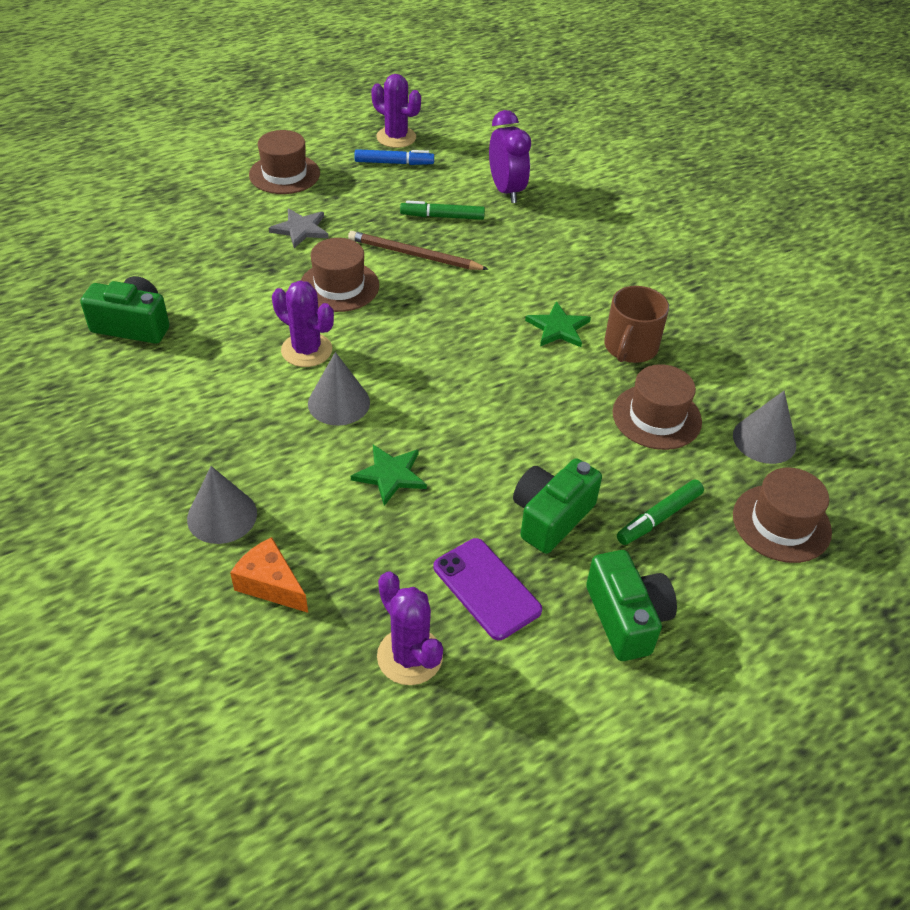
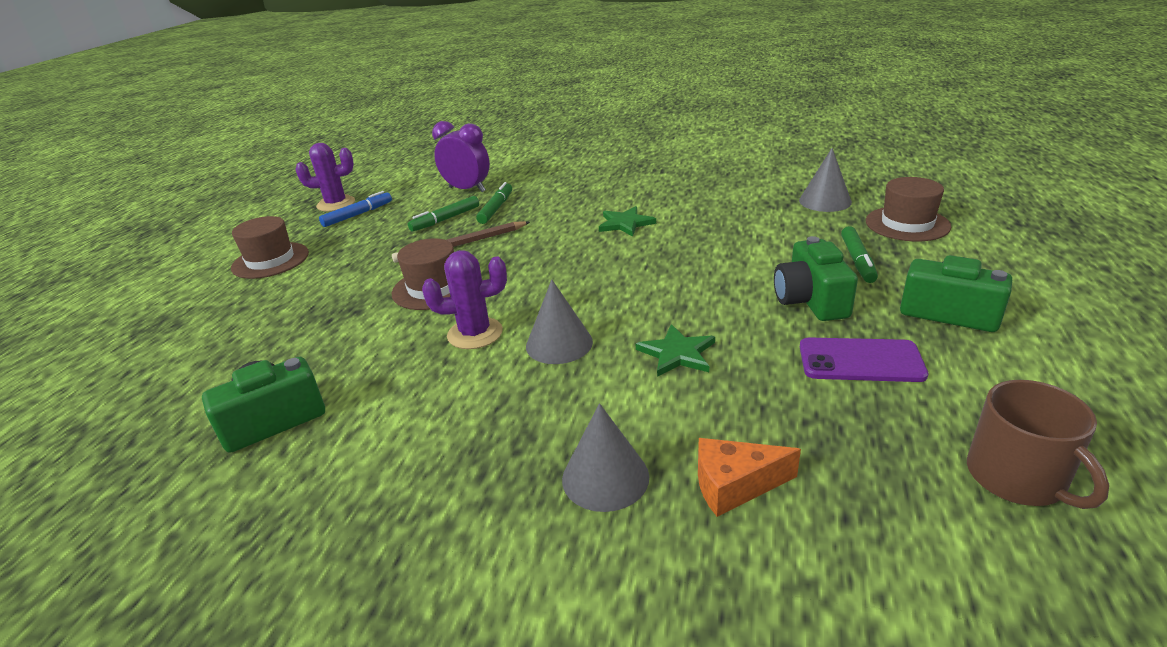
camera: 40 degrees left, 15 degrees down
(300, 229) = (341, 279): grey star -> none
(410, 656) = (908, 436): purple cactus -> none
(493, 232) = (496, 209): none -> green marker
(630, 347) = (682, 208): brown mug -> brown mug (1017, 477)
(656, 417) = (759, 225): brown hat -> none

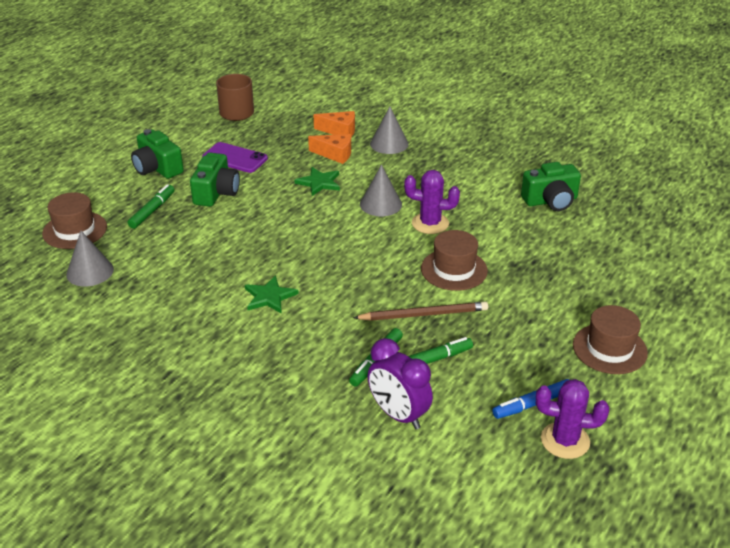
camera: 165 degrees left, 5 degrees up
(695, 418) = (335, 154): none -> orange cheese

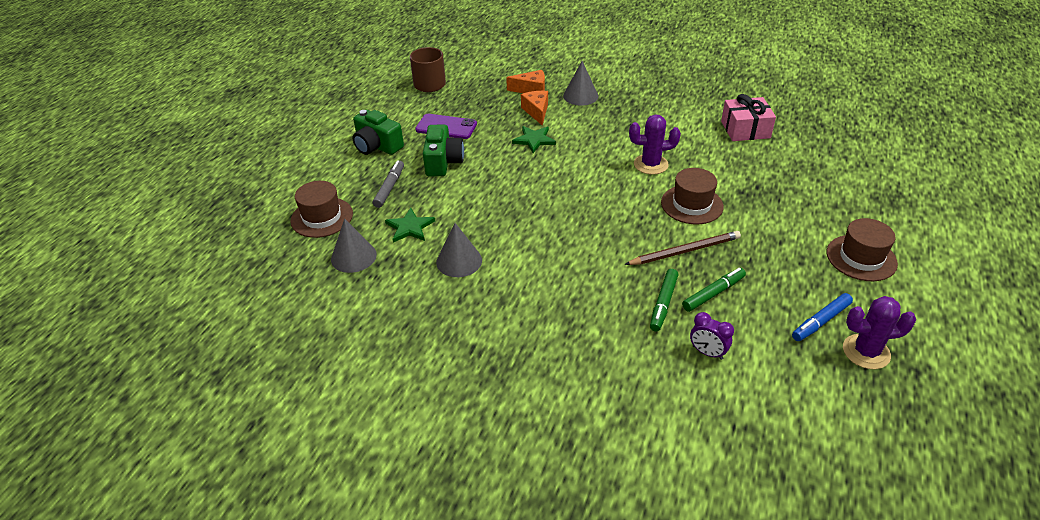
camera: 10 degrees left, 5 degrees up
(152, 211) = (389, 188): green marker -> grey marker
(269, 297) = (536, 255): green star -> green star (410, 227)
(335, 154) = (536, 111): orange cheese -> orange cheese turned 105 degrees counterclockwise
(380, 204) = (598, 152): grey cone -> grey cone (459, 261)
(398, 415) = (707, 352): purple clock -> purple clock, size x0.60
(551, 201) = (745, 129): green camera -> pink gift

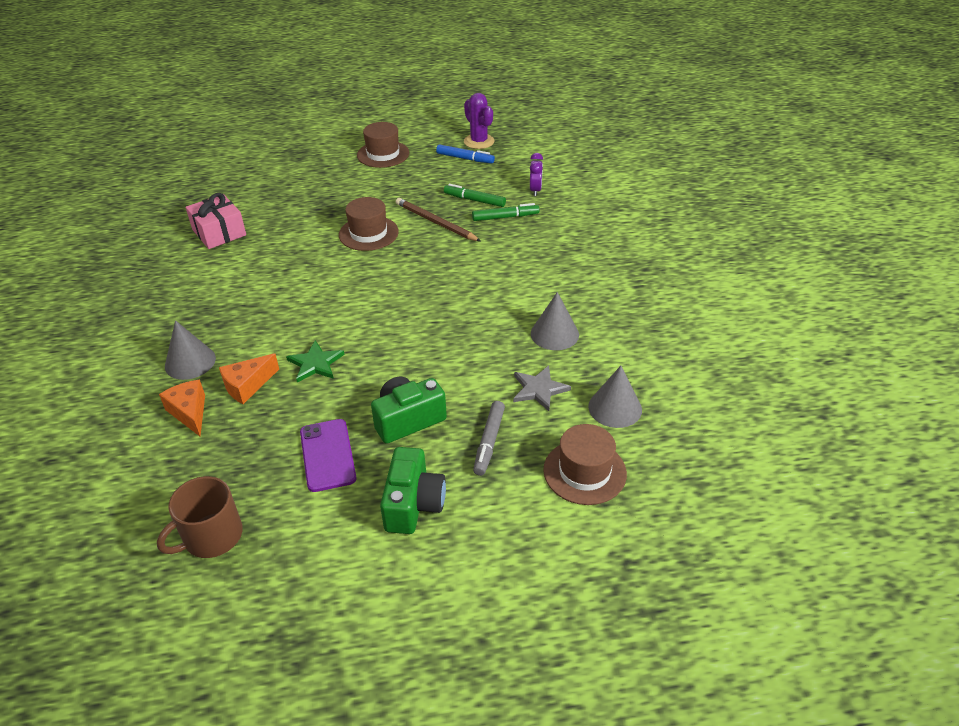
camera: 120 degrees left, 0 degrees up
(389, 188) = (489, 441): grey marker -> grey marker turned 60 degrees counterclockwise
(410, 227) = (539, 389): green star -> grey star
(651, 164) = (317, 270): purple cactus -> none

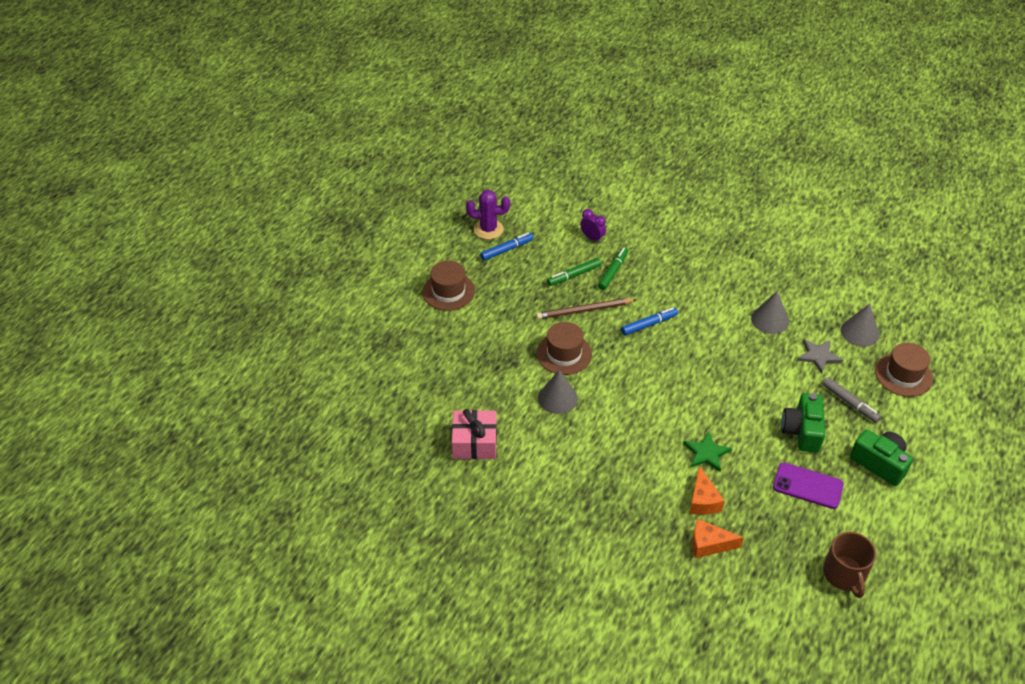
camera: 55 degrees left, 5 degrees up
(190, 362) = (647, 524): grey cone -> grey cone (557, 398)
(458, 262) = (648, 324): none -> blue marker

